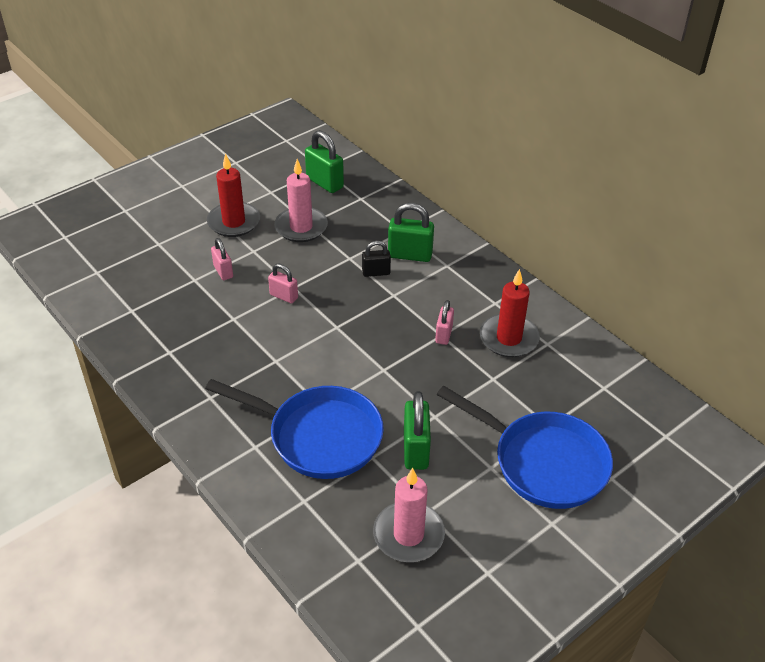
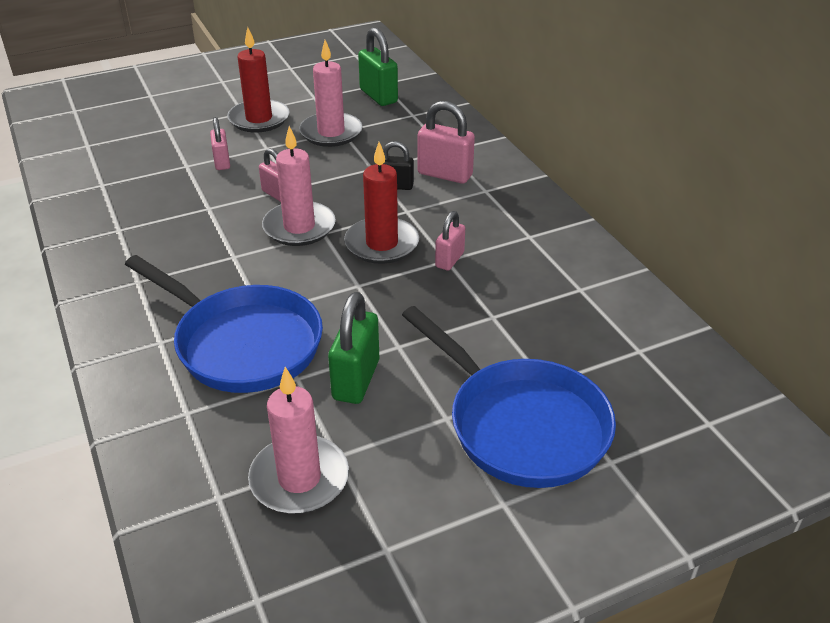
camera: 15 degrees right, 5 degrees down
(316, 325) = (299, 227): none -> pink candle
(410, 255) = (445, 174): green padlock -> pink padlock
(509, 338) = (531, 276): red candle -> red candle (382, 244)

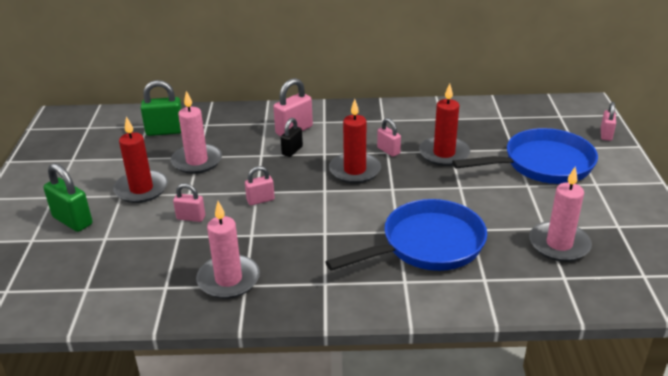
camera: 65 degrees left, 5 degrees down
(299, 227) = (310, 198): pink candle -> pink candle (228, 279)
(356, 380) = (483, 208): green padlock -> green padlock (72, 221)
(478, 312) = (444, 154): none -> red candle
(690, 498) = (606, 135): none -> pink padlock

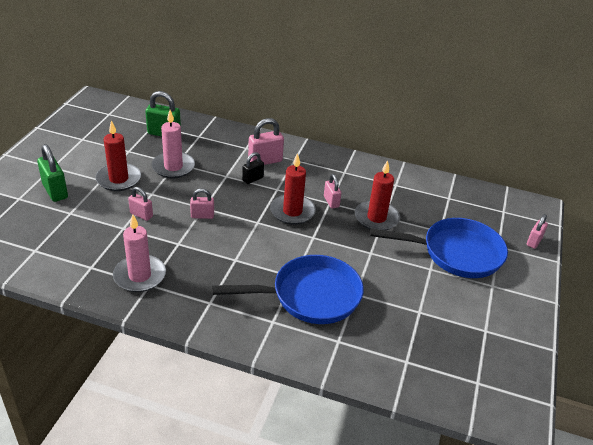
camera: 15 degrees right, 5 degrees up
(559, 244) = (422, 330): pink candle -> none

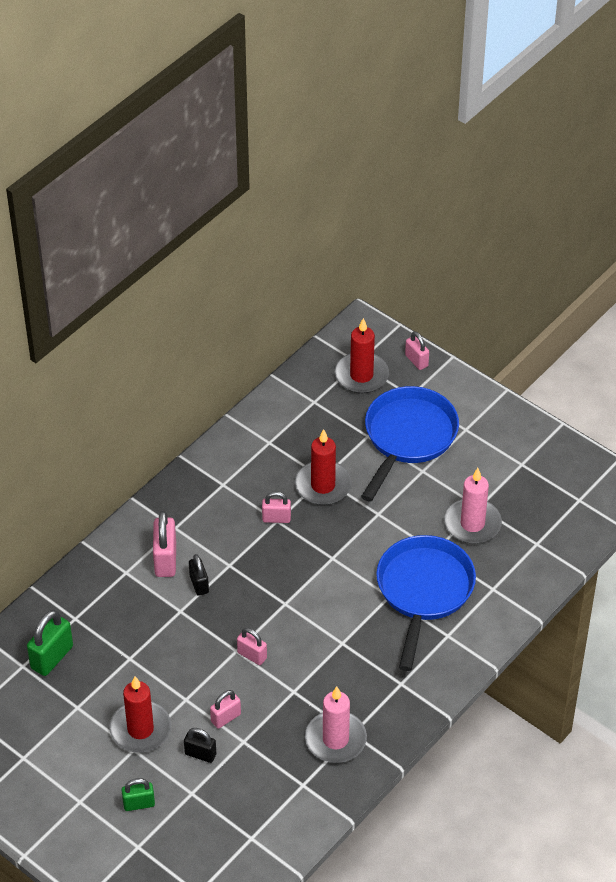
camera: 65 degrees left, 10 degrees up
(55, 191) = (139, 804): green padlock -> green padlock, size x0.62
(105, 210) = (200, 754): none -> black padlock
(173, 167) = (137, 663): pink candle -> pink candle (472, 524)
(202, 216) = (252, 655): pink padlock -> pink padlock turned 75 degrees counterclockwise
(292, 211) = (279, 563): red candle -> red candle (361, 375)

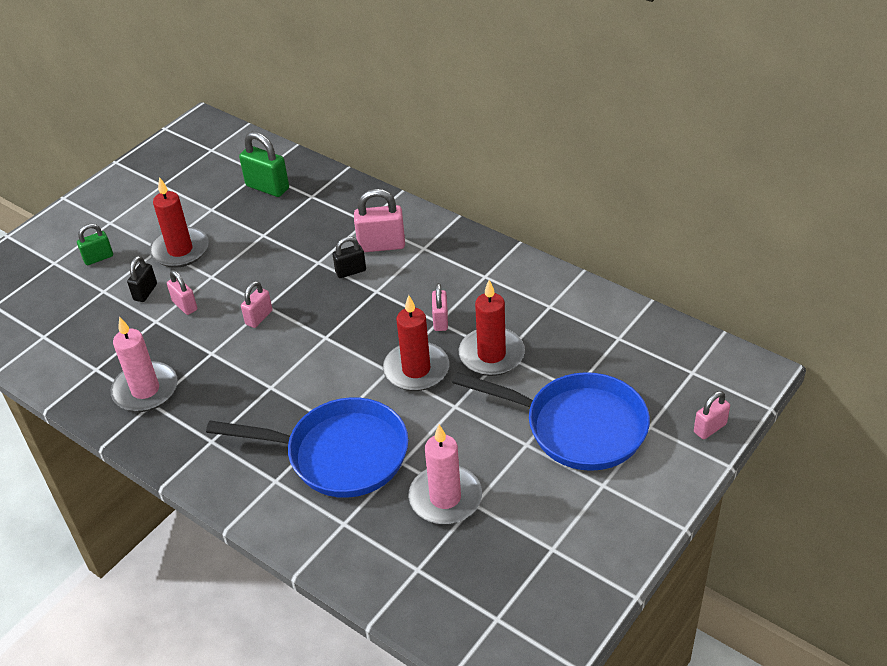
camera: 90 degrees right, 5 degrees down
(139, 804) = (98, 258): green padlock -> green padlock turned 75 degrees clockwise
(361, 375) = (670, 377): red candle -> red candle (416, 369)

